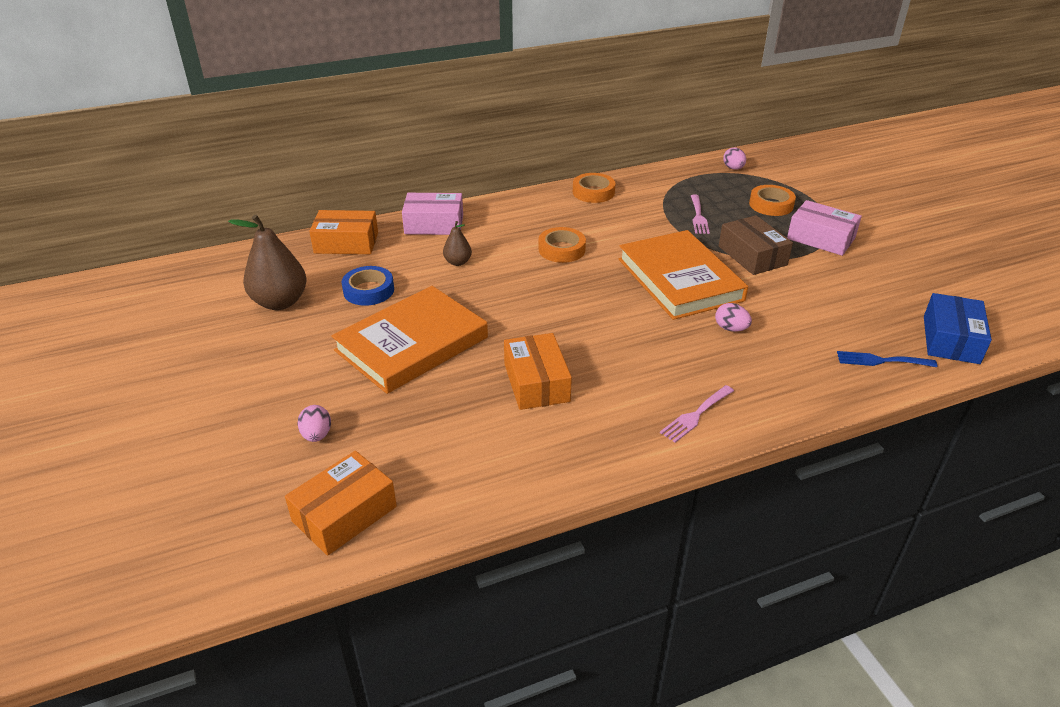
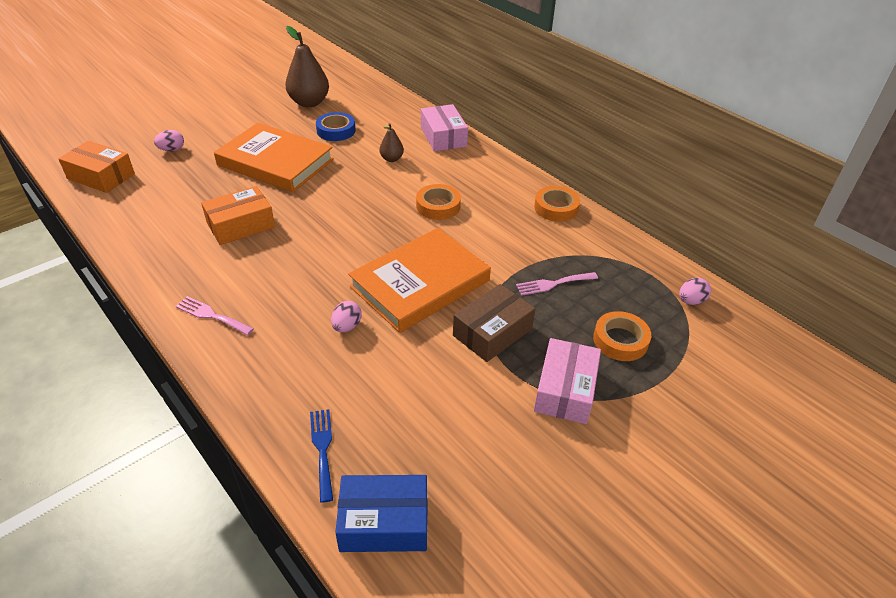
camera: 70 degrees right, 5 degrees up
(346, 243) = (395, 108): orange box -> none

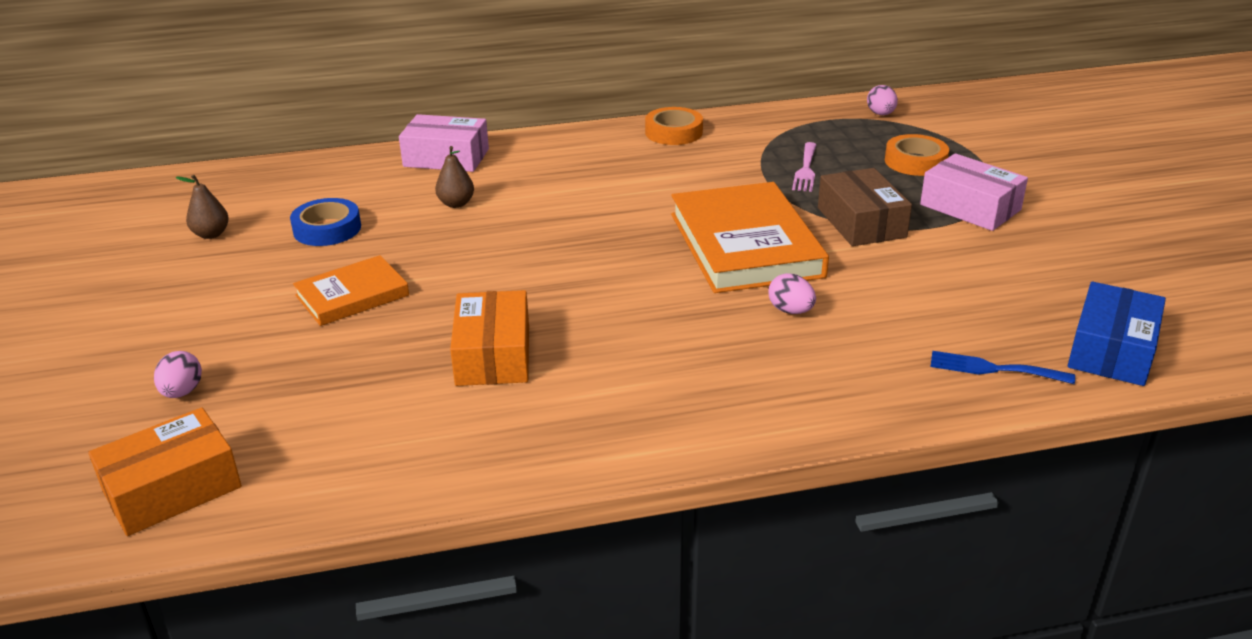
camera: 60 degrees left, 10 degrees down
(211, 315) = (693, 415): pink fork -> none
(275, 162) = (352, 295): orange book -> orange book, size x0.56
(309, 102) = (211, 234): brown pear -> brown pear, size x0.51
(438, 206) = (600, 198): orange tape -> none

